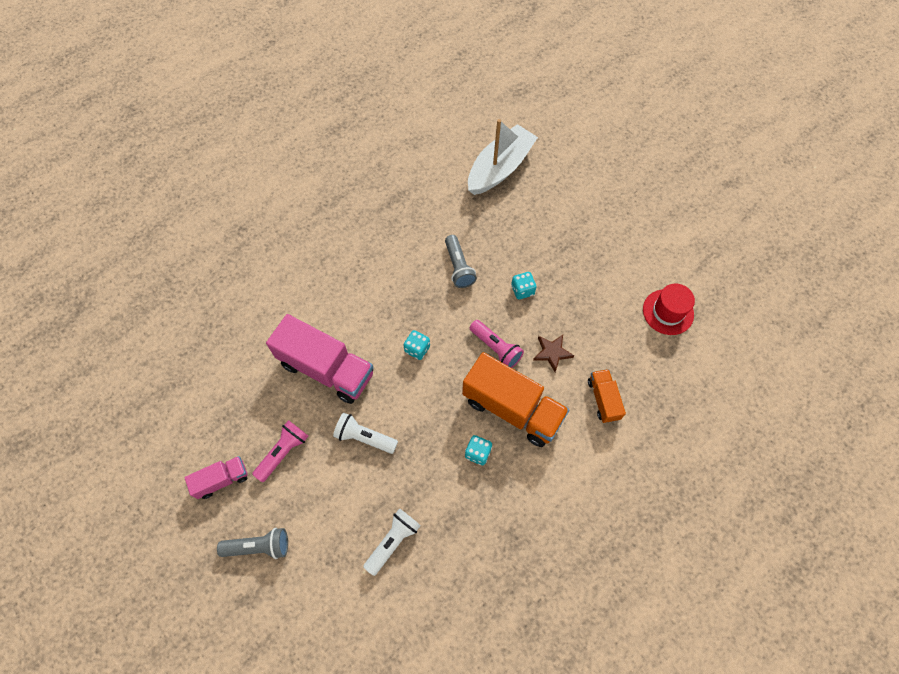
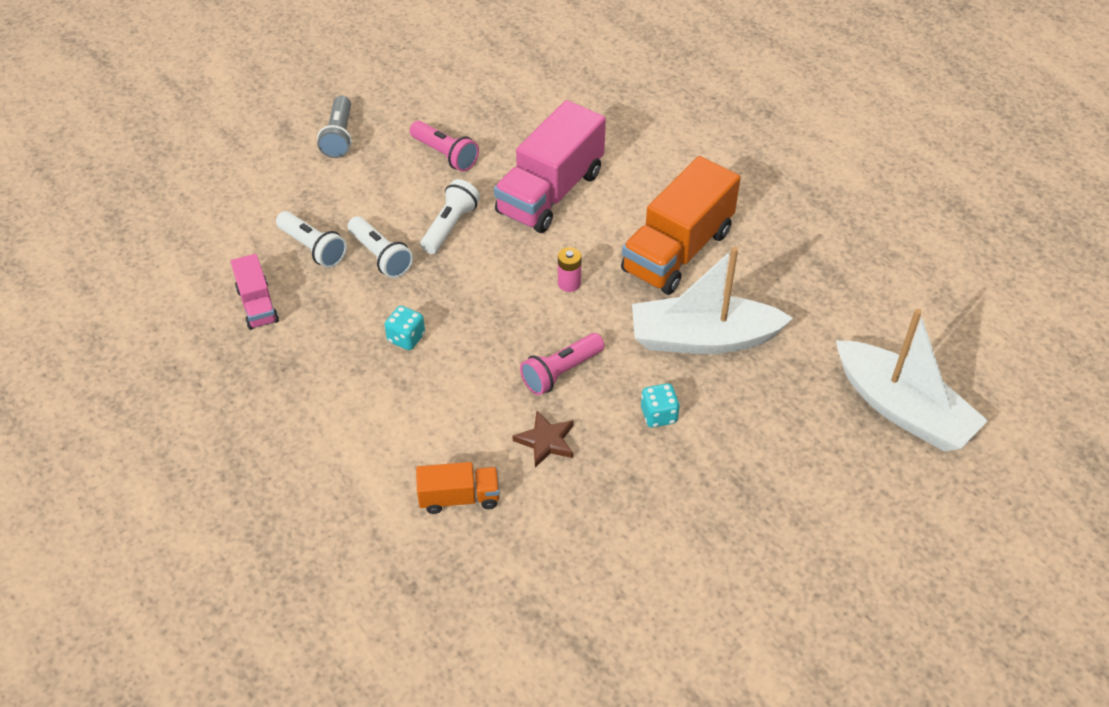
camera: 95 degrees right, 15 degrees down
(222, 480) = (422, 106): pink truck -> pink truck (257, 305)
(399, 485) = (380, 256): none -> white flashlight
(417, 349) = (569, 283): turquoise dice -> pink battery
(458, 267) = (703, 338): grey flashlight -> white boat
(512, 408) = (463, 382): orange truck -> orange truck (677, 251)
(668, 312) = (605, 622): red hat -> none

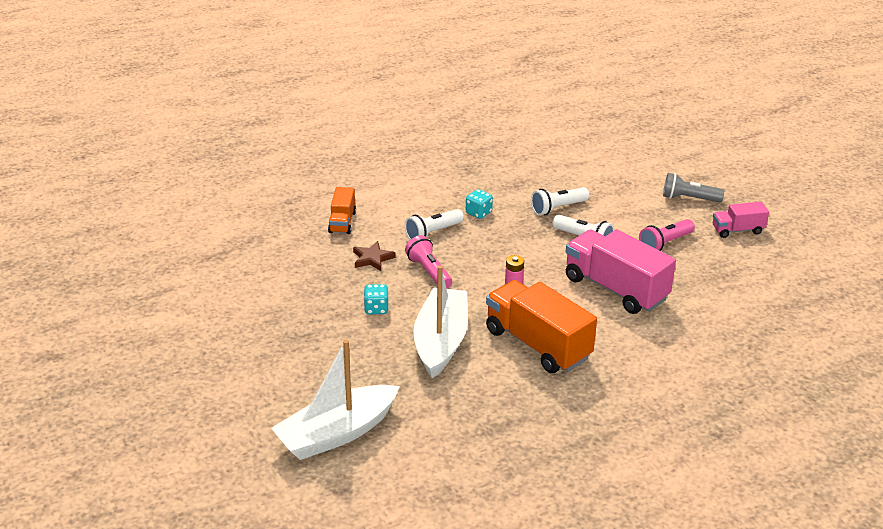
camera: 100 degrees right, 15 degrees down
(257, 305) = (522, 161): pink truck -> pink truck (737, 230)
(313, 248) = (570, 183): white flashlight -> white flashlight (432, 233)

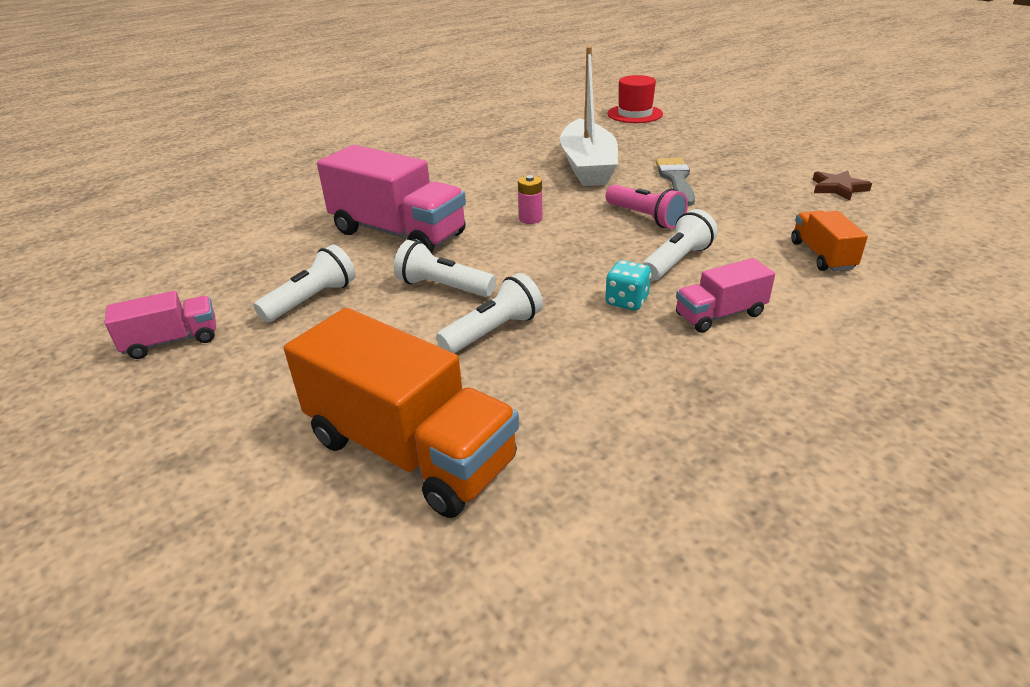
camera: 170 degrees right, 0 degrees up
(337, 433) = (635, 114): white boat -> red hat
(372, 258) = (729, 220): brown star -> brown star (838, 188)
(376, 309) = (676, 179): turquoise dice -> grey brush
(433, 198) = (720, 315): none -> pink truck
(537, 344) = (487, 177): orange truck -> orange truck (410, 451)
(665, 243) = (312, 300): pink flashlight -> white flashlight
(688, 198) = (233, 394): grey flashlight -> none

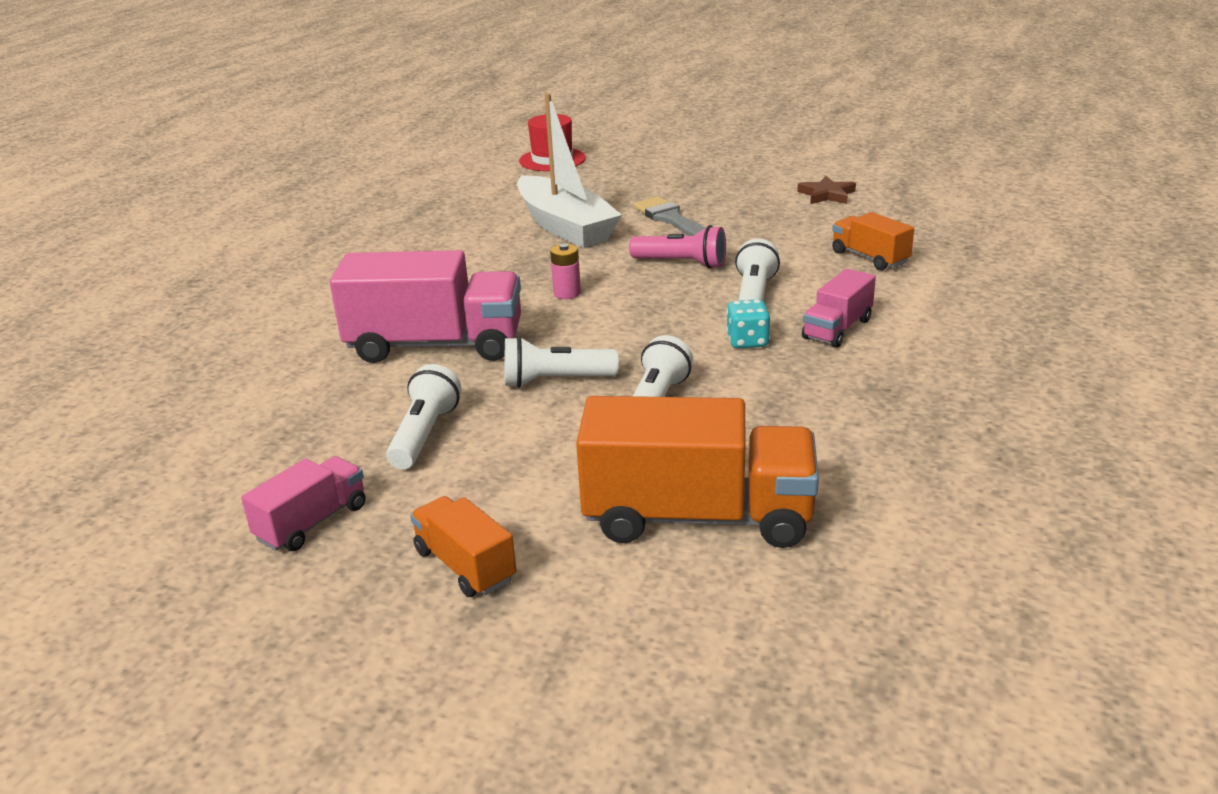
camera: 30 degrees left, 5 degrees down
(211, 417) = (465, 565): none -> orange truck

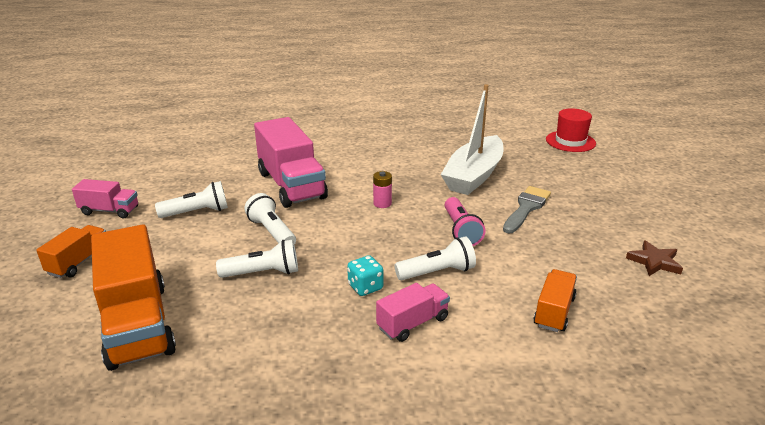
camera: 60 degrees right, 0 degrees up
(837, 329) = (413, 323): pink truck -> pink truck turned 135 degrees clockwise

